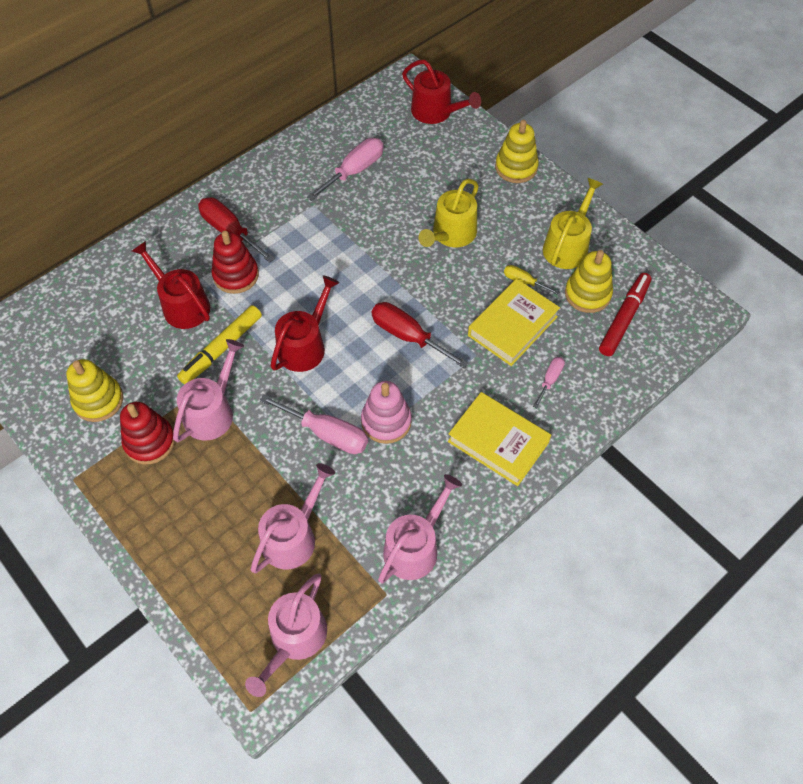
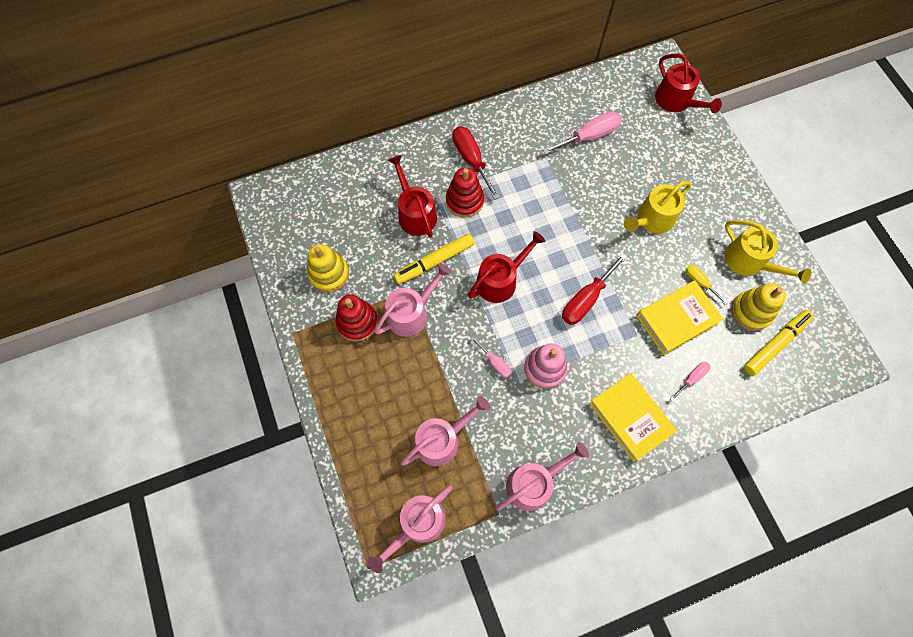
camera: 20 degrees right, 10 degrees up
(327, 433) = (495, 362): pink screwdriver -> pink screwdriver, size x0.55
(407, 336) = (586, 299): red screwdriver -> red screwdriver turned 105 degrees counterclockwise
(516, 167) = (728, 174): yellow stacking toy -> none
(567, 246) = (749, 261): yellow watering can -> yellow watering can turned 90 degrees clockwise
(624, 318) = (775, 344): red marker -> yellow marker

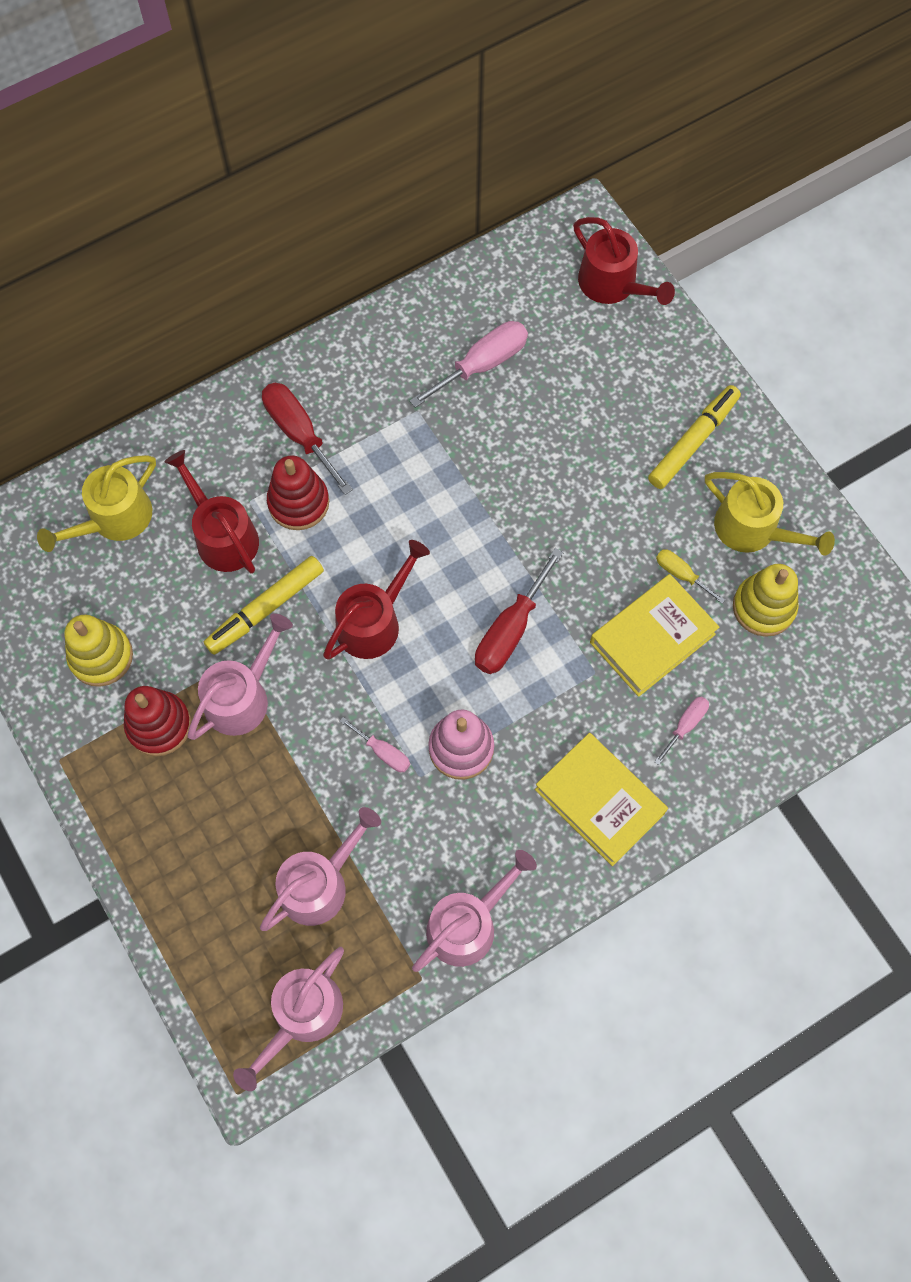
camera: 10 degrees left, 0 degrees up
(652, 219) = (597, 485): yellow watering can -> yellow watering can (114, 519)
(775, 344) = (805, 651): yellow marker -> yellow marker (693, 441)

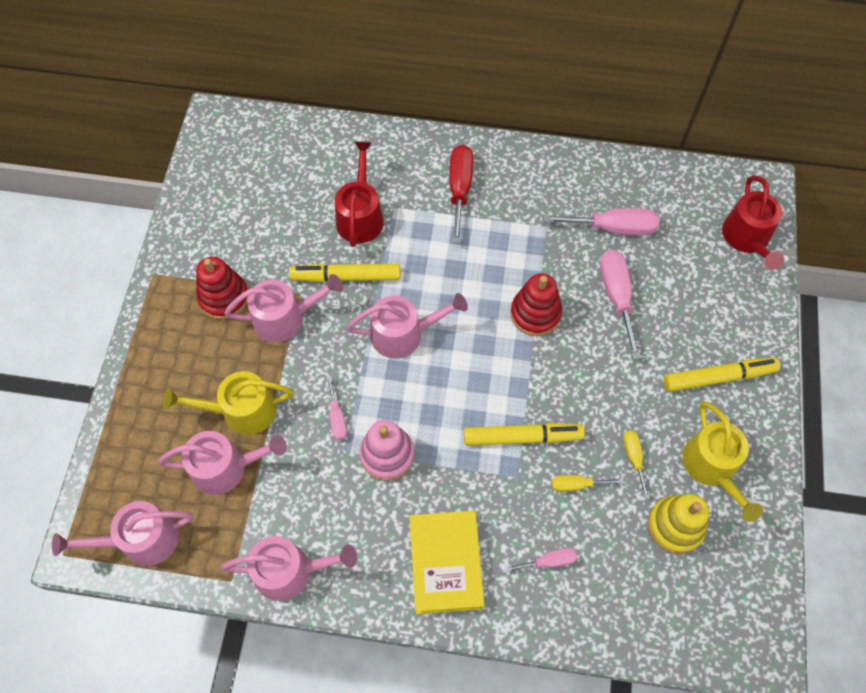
camera: 40 degrees right, 5 degrees down
(101, 656) = (229, 233): yellow stacking toy -> none
(114, 519) = (308, 162): yellow watering can -> yellow watering can (242, 411)
(298, 502) = (422, 229): red stacking toy -> red stacking toy (535, 313)
(373, 622) = (403, 334): red watering can -> pink watering can
(510, 630) = (485, 405): red screwdriver -> none
(542, 432) = (616, 297): none -> pink screwdriver
(569, 633) = (522, 437): none -> yellow marker
(652, 638) = (576, 485): yellow book -> yellow screwdriver

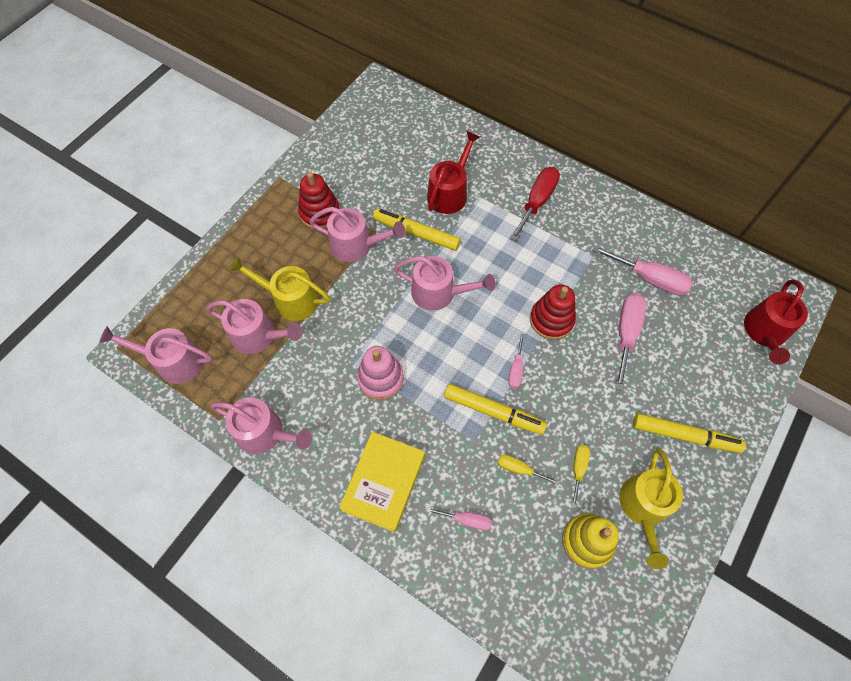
camera: 25 degrees right, 0 degrees up
(337, 418) = (357, 334): pink screwdriver -> pink screwdriver (516, 369)

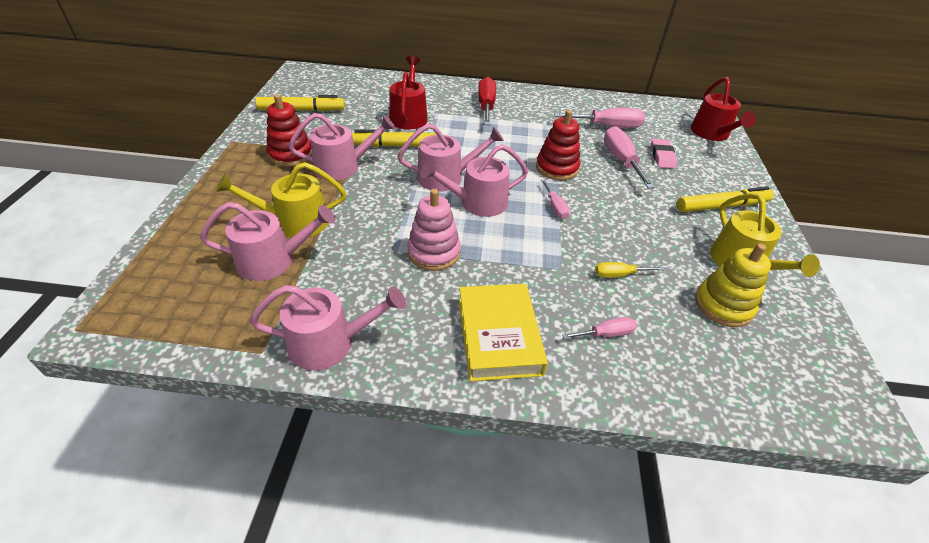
camera: 30 degrees left, 20 degrees down
(174, 361) = (170, 316): pink watering can -> pink watering can (478, 203)
(493, 412) = (560, 241): yellow marker -> yellow marker (301, 110)
(578, 469) = (666, 256): yellow screwdriver -> none
(676, 345) = (662, 156): none -> pink eraser

